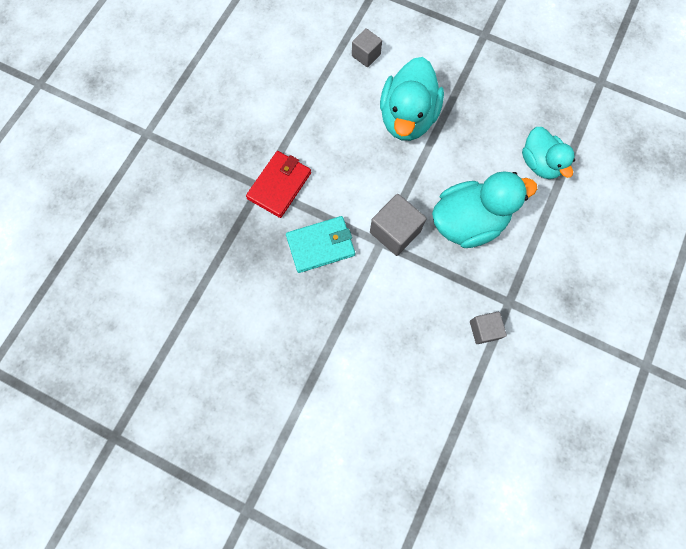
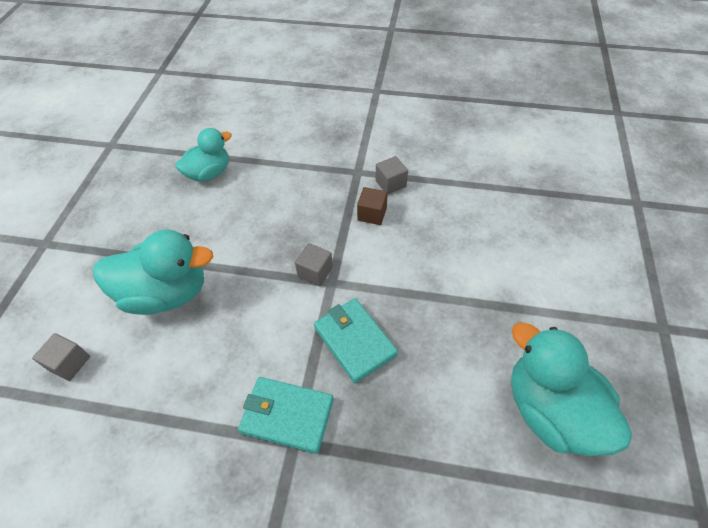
camera: 105 degrees left, 20 degrees down
(279, 185) = (287, 415): red wallet -> turquoise wallet
(395, 232) = (315, 272): grey cube -> grey cube, size x0.63
(448, 298) = (372, 214): none -> brown cube
(468, 222) = (286, 214): turquoise duck -> turquoise duck (550, 410)

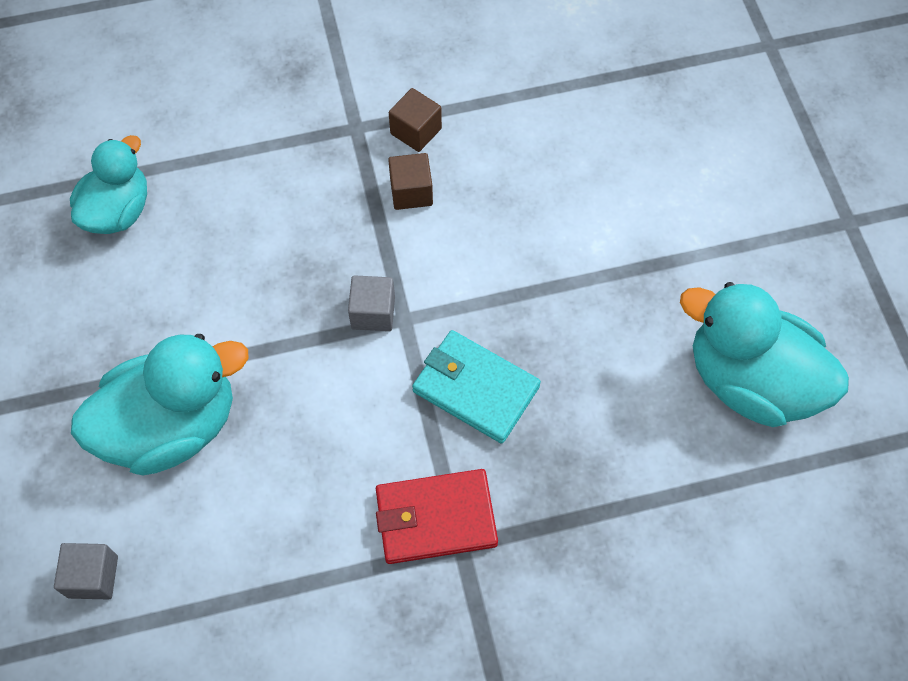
camera: 25 degrees left, 10 degrees up
(287, 415) = (435, 518): turquoise wallet -> red wallet
(390, 183) = (416, 131): grey cube -> brown cube

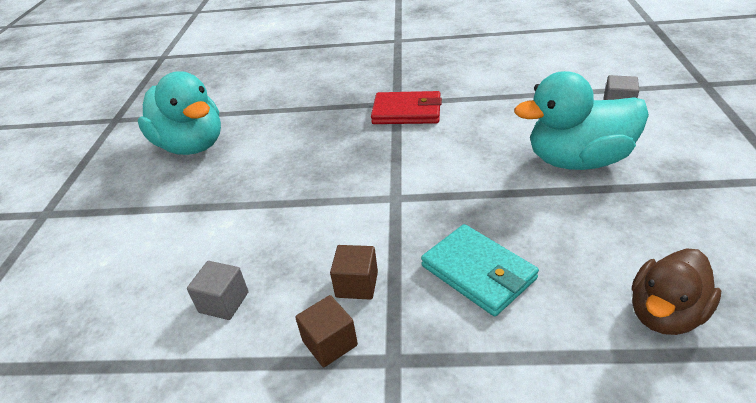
camera: 160 degrees left, 25 degrees down
(118, 211) = (665, 314): turquoise duck -> brown duck
(373, 312) = (417, 204): grey cube -> grey cube (223, 302)
(475, 389) = (359, 158): turquoise wallet -> turquoise wallet (478, 272)

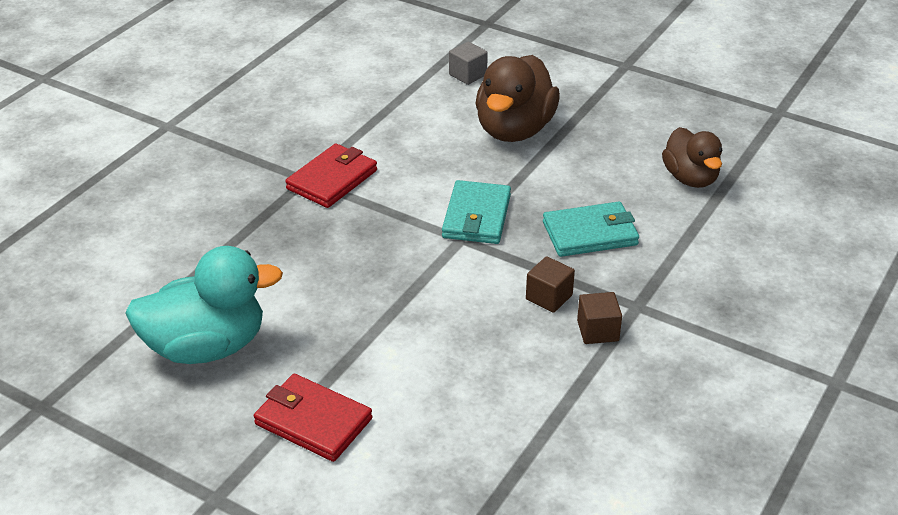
camera: 65 degrees left, 0 degrees up
(132, 221) = (313, 421): none -> red wallet
(223, 302) = (503, 378): grey cube -> none
(432, 193) = (476, 216): none -> turquoise wallet
(577, 160) = (514, 130): turquoise duck -> brown duck

